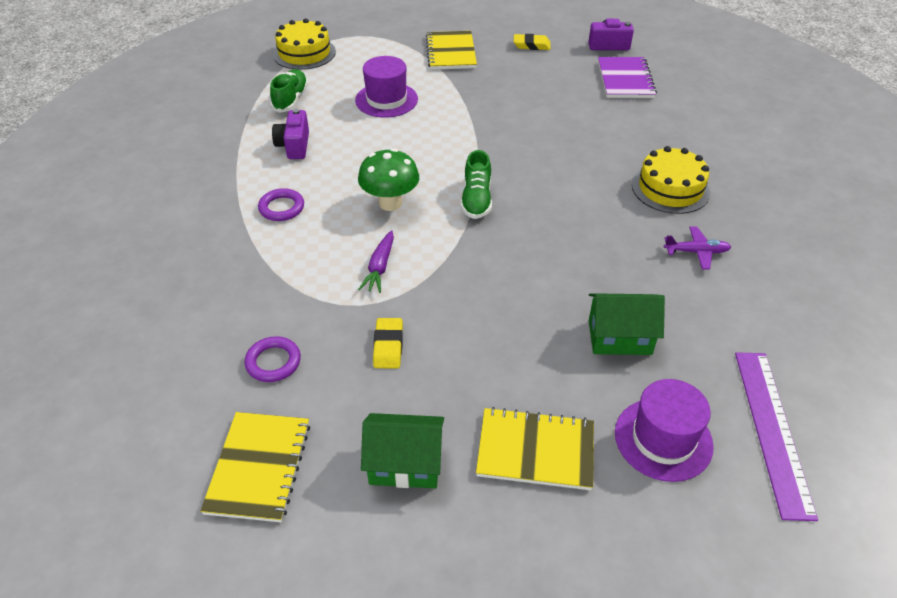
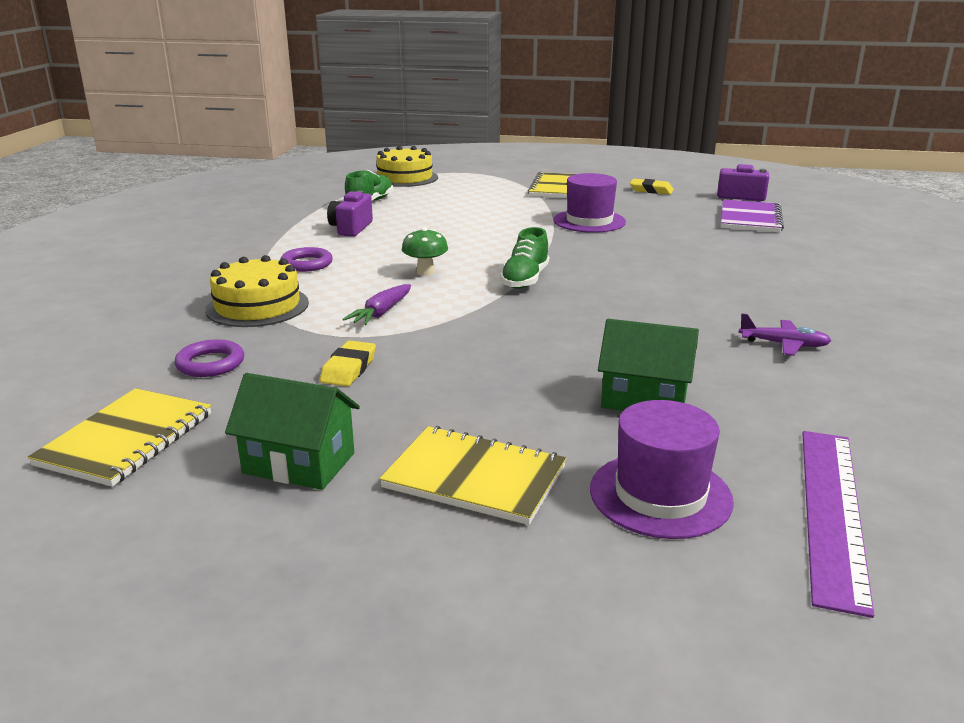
camera: 15 degrees right, 20 degrees down
(386, 100) = (469, 210): purple hat -> purple hat (589, 221)
(390, 203) = (425, 272): green mushroom -> green mushroom, size x0.66
(670, 188) = (770, 295): yellow cake -> yellow cake (257, 306)

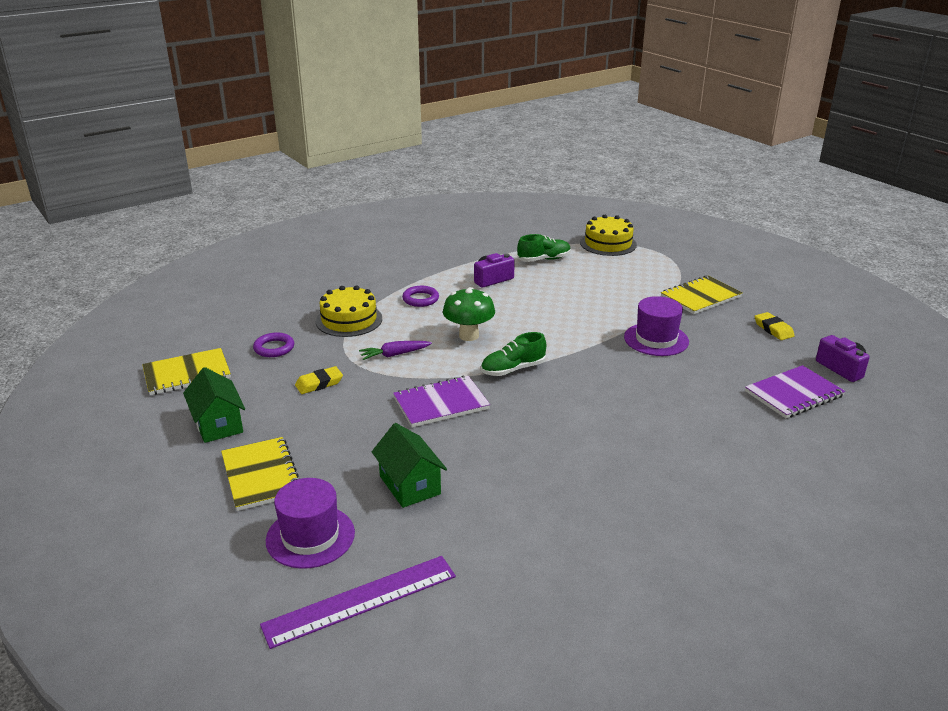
camera: 45 degrees right, 5 degrees up
(425, 272) = (469, 335): green mushroom -> green mushroom, size x1.51
(520, 328) = (441, 404): none -> purple notebook
(784, 344) = (563, 503): purple plane -> none

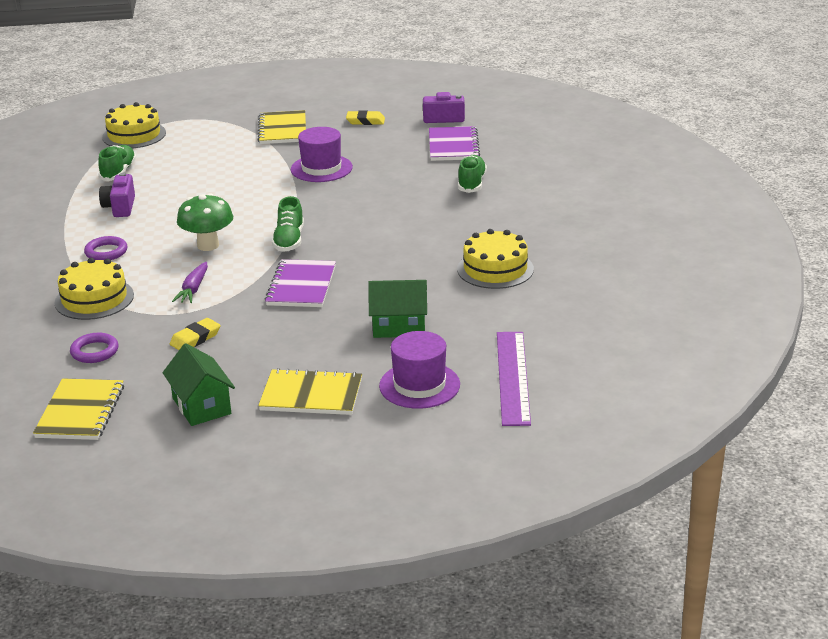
camera: 60 degrees left, 0 degrees up
(218, 424) = (201, 406): green house -> green house turned 60 degrees clockwise
(319, 383) = (195, 338): yellow eraser -> yellow eraser turned 45 degrees clockwise
(571, 510) = (495, 269): none -> yellow cake
(731, 432) = (471, 183): none -> green shoe

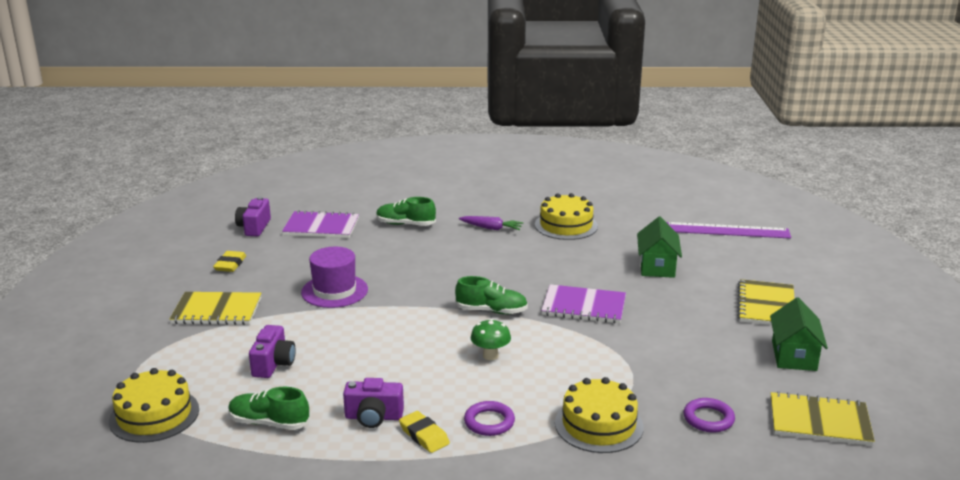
camera: 85 degrees left, 5 degrees down
(193, 289) = (584, 363): purple carrot -> purple carrot (491, 228)
(195, 338) = (680, 360): yellow eraser -> yellow eraser (424, 435)
(199, 162) = (273, 364): none -> purple camera
(201, 406) = (794, 356): green house -> green house turned 60 degrees counterclockwise
(208, 245) = (490, 356): green mushroom -> green mushroom, size x0.66
(419, 385) = (743, 263): purple hat -> none

